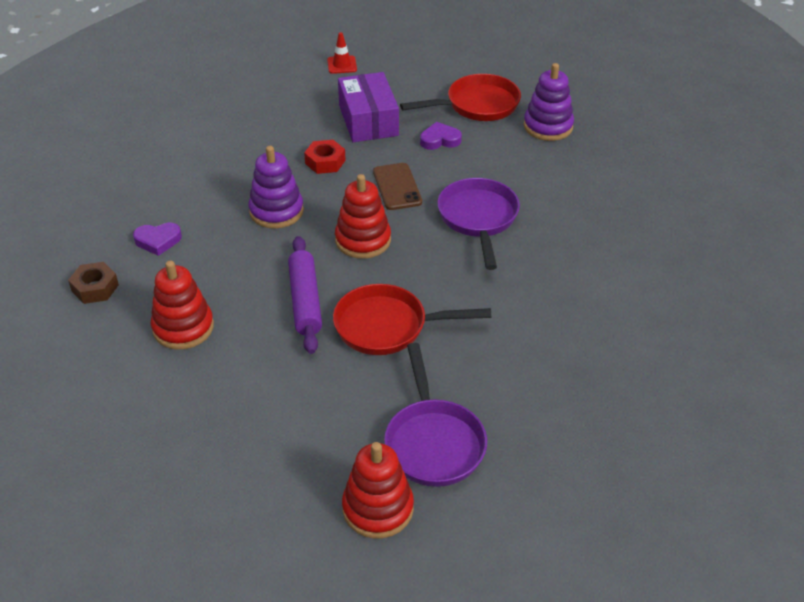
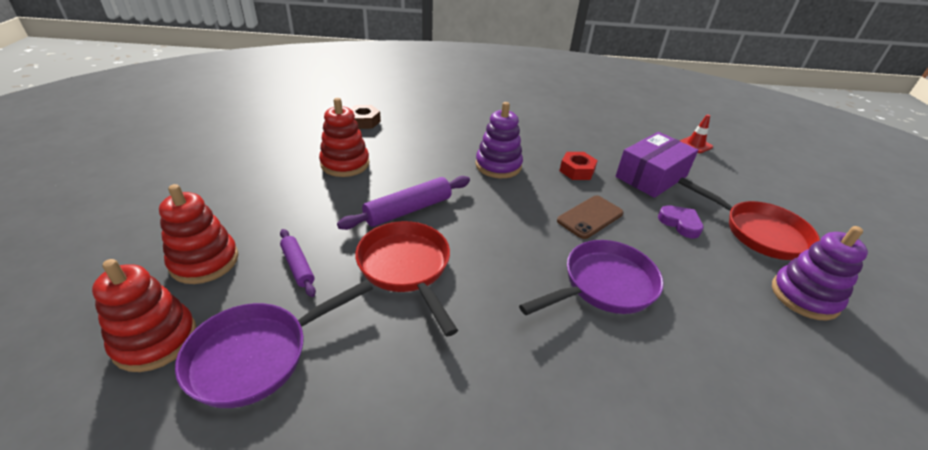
camera: 60 degrees right, 5 degrees down
(158, 241) = (425, 129): purple heart -> none
(339, 399) = (298, 266): none -> purple rolling pin
(363, 240) = (505, 218): red stacking toy -> red stacking toy (204, 261)

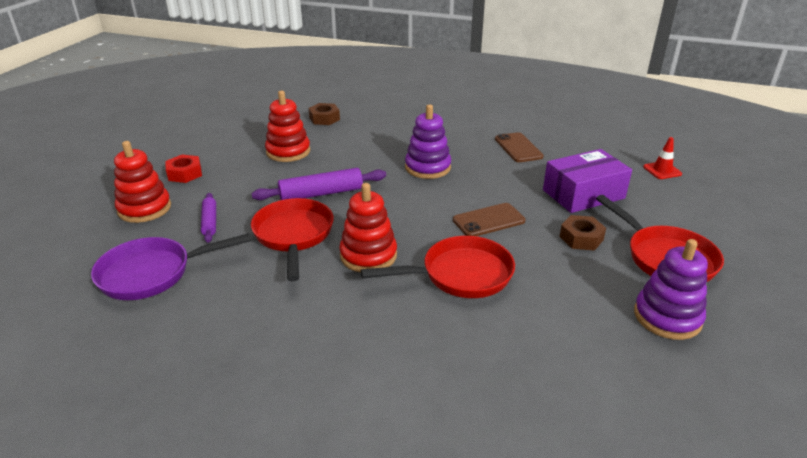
camera: 20 degrees right, 5 degrees down
(155, 340) = (90, 252): red stacking toy -> red stacking toy (368, 255)
(566, 135) = (518, 148): none -> brown phone
(577, 171) = (505, 180): red nut -> red nut (185, 174)
(603, 285) = (460, 275): purple pan -> red pan
(680, 223) = (581, 238): purple heart -> brown nut

